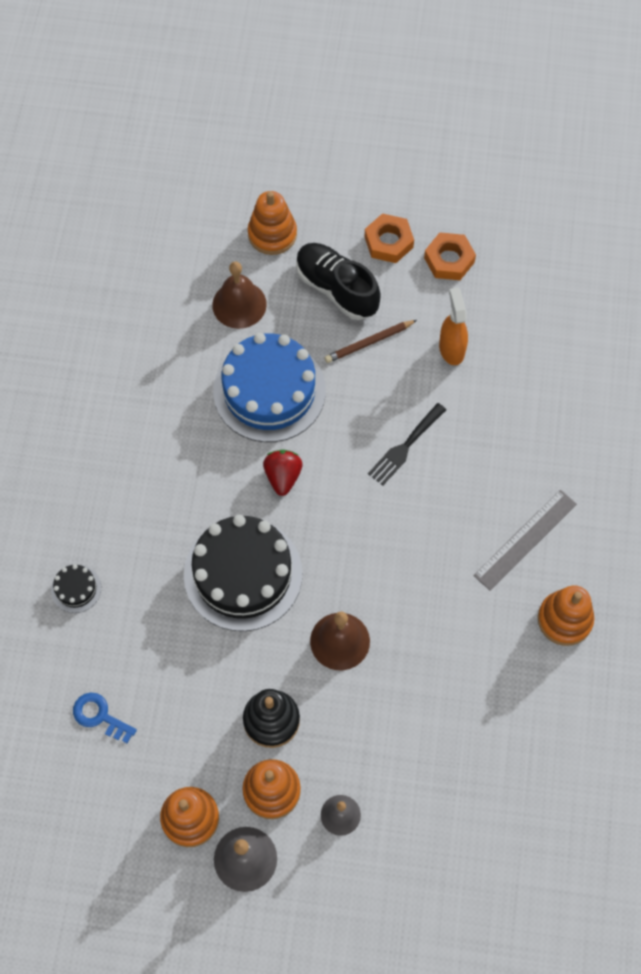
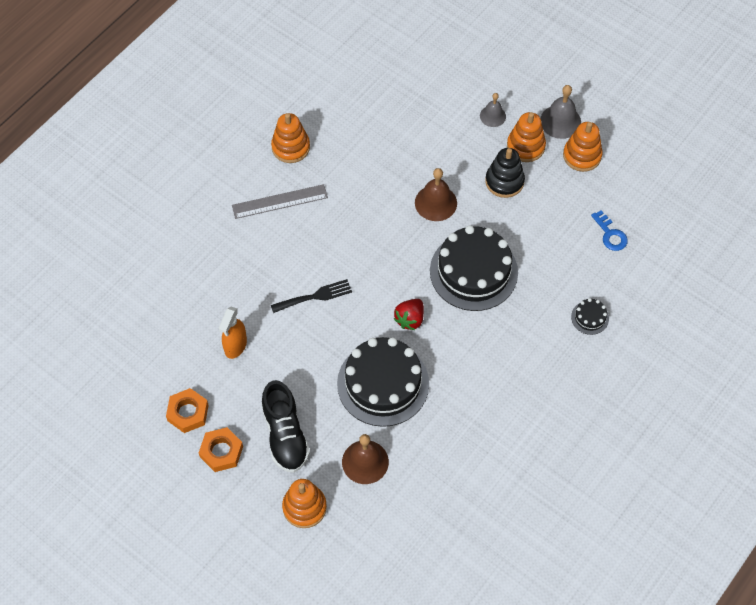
camera: 150 degrees left, 5 degrees down
(269, 391) = (383, 383): blue cake -> black cake
(369, 343) = (290, 381): brown pencil -> none

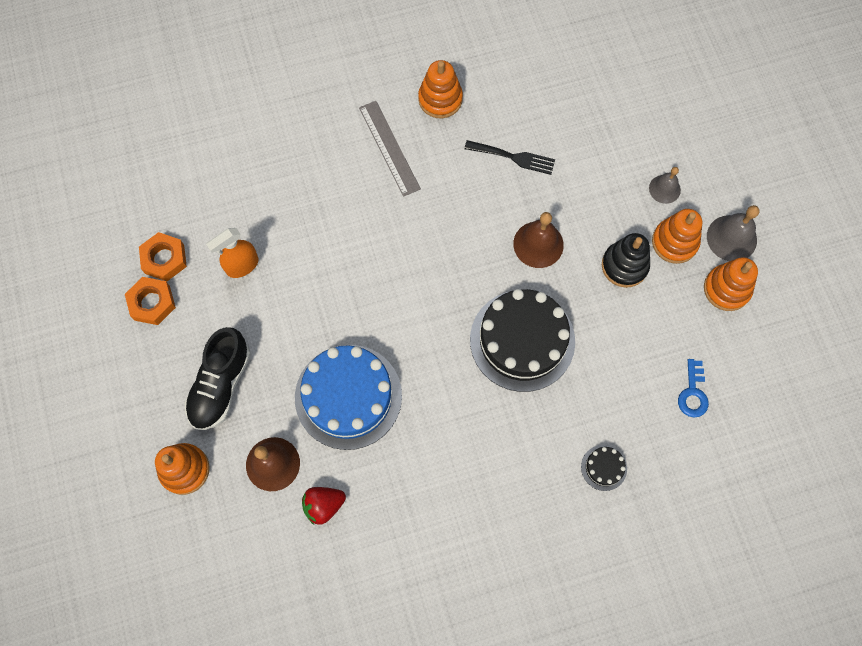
camera: 35 degrees right, 10 degrees up
(221, 452) = (152, 362): orange nut -> orange nut (164, 259)
(280, 202) = (389, 148): grey ruler -> grey ruler turned 45 degrees clockwise
(315, 296) = (351, 265): black fork -> black fork (514, 157)
(383, 383) = (348, 396): black cake -> blue cake
(410, 319) = (423, 348): red strawberry -> red strawberry (323, 505)

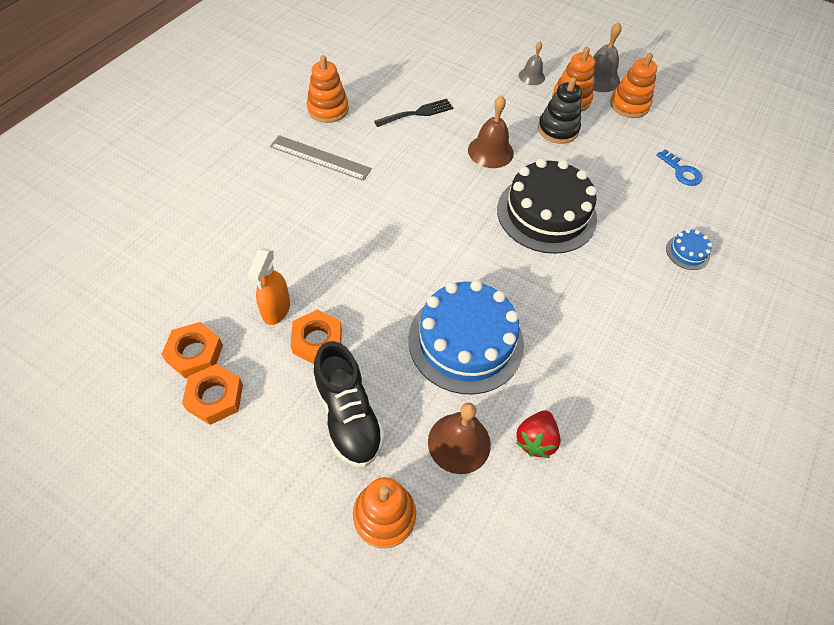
camera: 45 degrees left, 15 degrees down
(248, 313) = (317, 340): none -> orange nut
(604, 467) = (687, 252): black cake -> blue cake

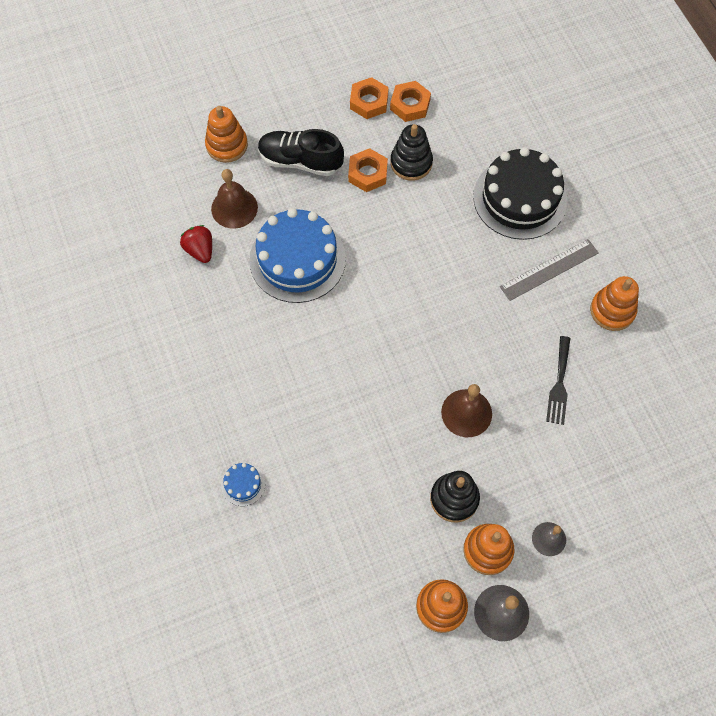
camera: 130 degrees right, 10 degrees up
(276, 310) = (411, 163): orange spray bottle -> black stacking toy
(546, 214) = (364, 403): black cake -> black cake (520, 198)
(681, 171) = (323, 570): blue key -> none

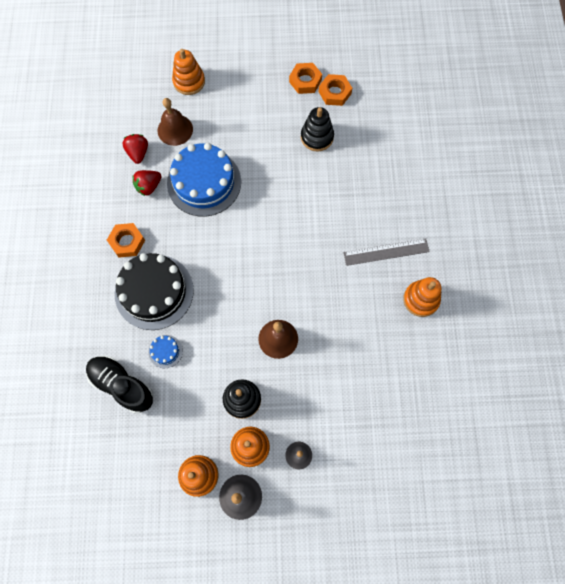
camera: 20 degrees right, 5 degrees up
(231, 286) = (148, 186): none -> red strawberry
(243, 484) = (97, 334): blue cake -> blue cake (165, 351)
(300, 161) = (236, 110): black shoe -> black shoe (122, 385)
(367, 173) = (281, 135): orange nut -> orange nut (127, 242)
(520, 198) = (387, 190): black cake -> black cake (154, 292)
(559, 384) = (356, 342): black fork -> none

